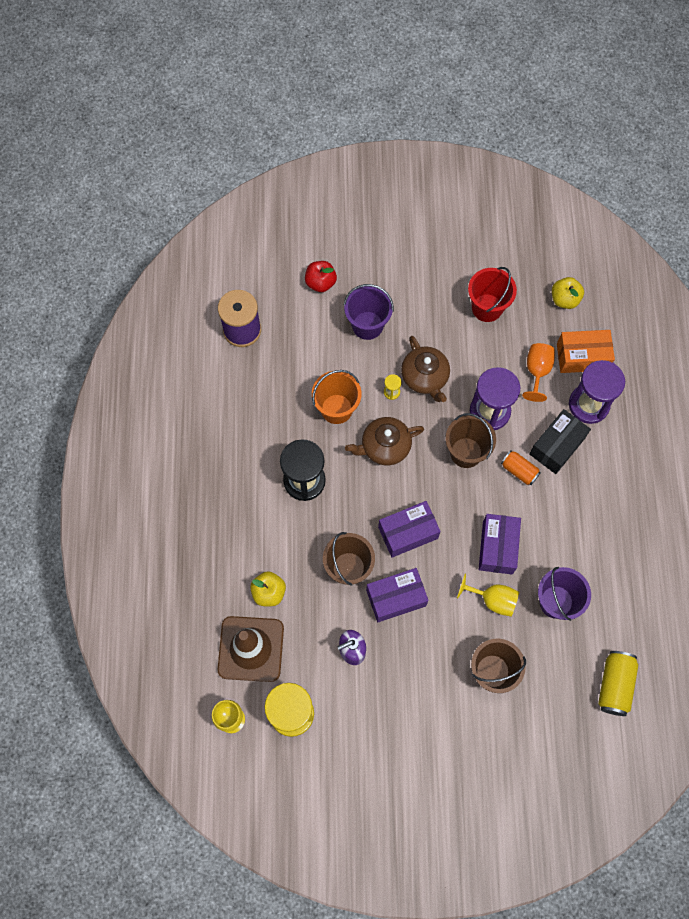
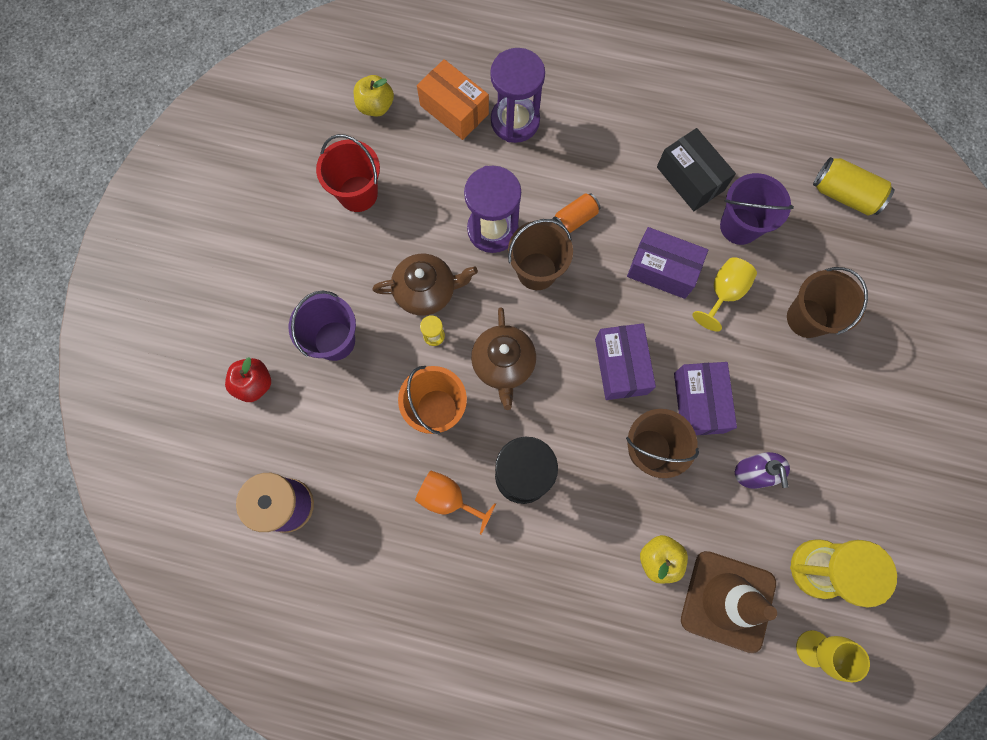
camera: 75 degrees left, 5 degrees up
(537, 371) = (457, 163): orange goblet -> orange goblet (448, 498)
(557, 446) = (556, 169): black box -> black box (690, 178)
(582, 357) = (454, 110): orange box -> orange box turned 60 degrees counterclockwise

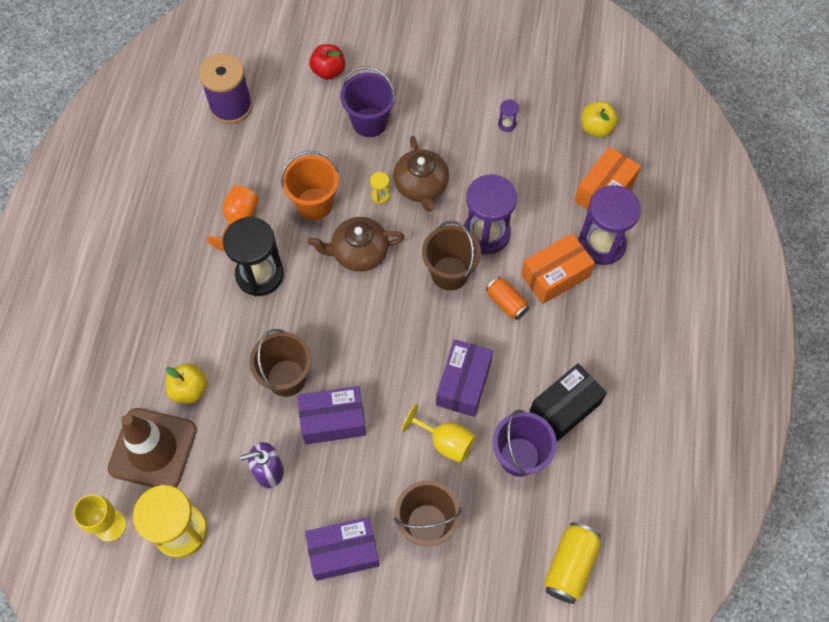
camera: 85 degrees right, 10 degrees down
(358, 194) = (507, 124): red bucket -> purple hourglass
(547, 169) = (555, 275): none -> orange box
(621, 366) = (363, 350): purple box -> purple box (343, 552)

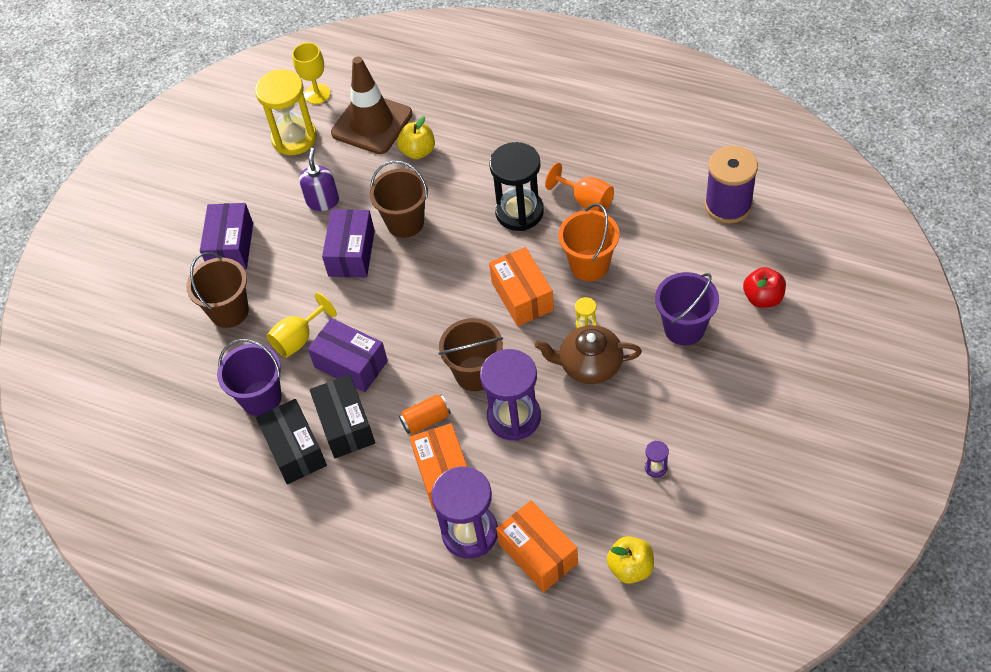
camera: 110 degrees right, 10 degrees down
(358, 252) = (522, 296): brown teapot -> orange box
(528, 370) = (345, 425): none -> black box
(570, 566) = (145, 419): yellow can -> none

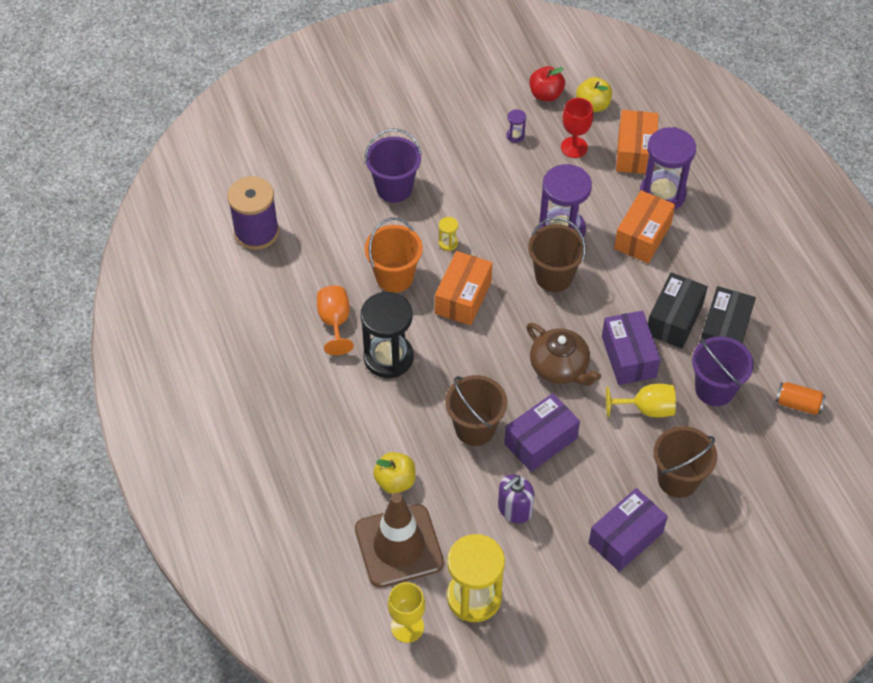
camera: 140 degrees left, 0 degrees up
(426, 420) = (618, 276): orange can -> orange can (798, 404)
(589, 365) = (478, 219): brown teapot -> brown teapot (560, 367)
(594, 505) = (574, 147): none -> red goblet
(763, 298) = (325, 163): red apple -> red apple (546, 94)

